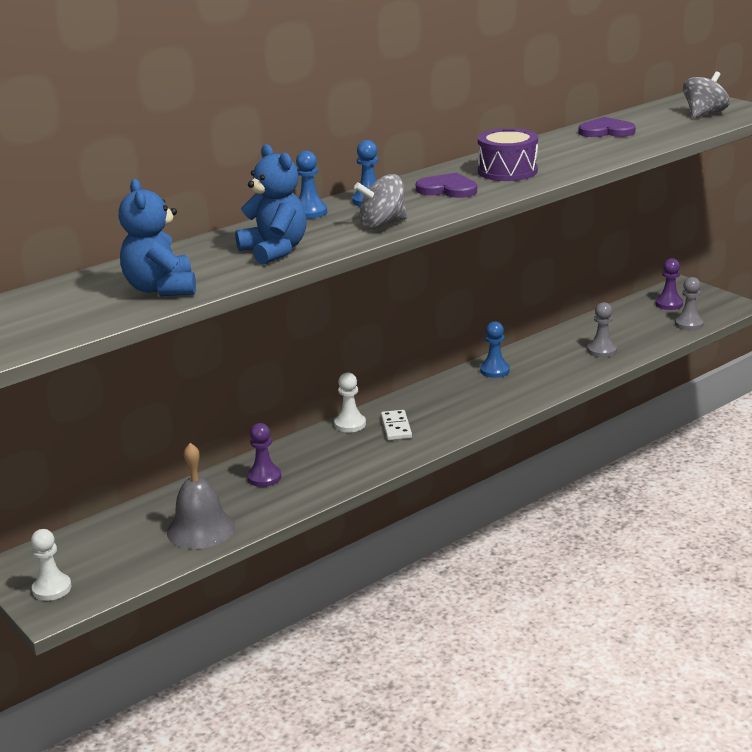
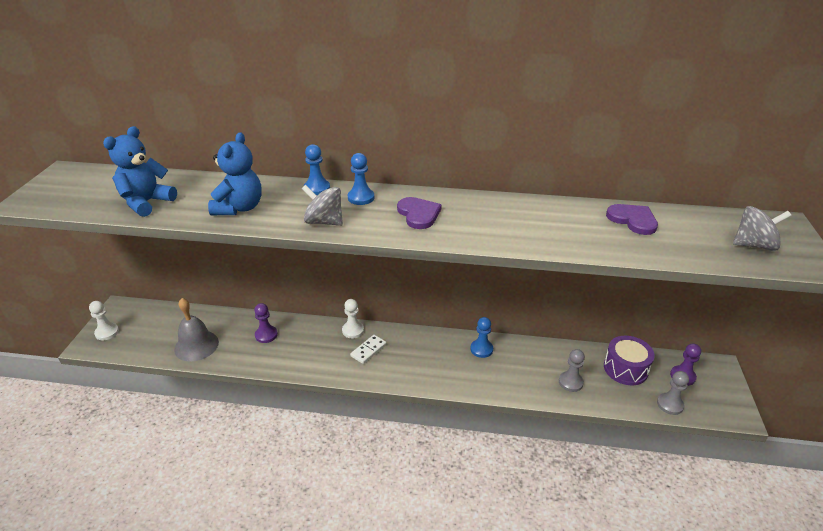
camera: 45 degrees right, 10 degrees up
(507, 171) = (485, 220): purple drum -> purple drum (625, 369)

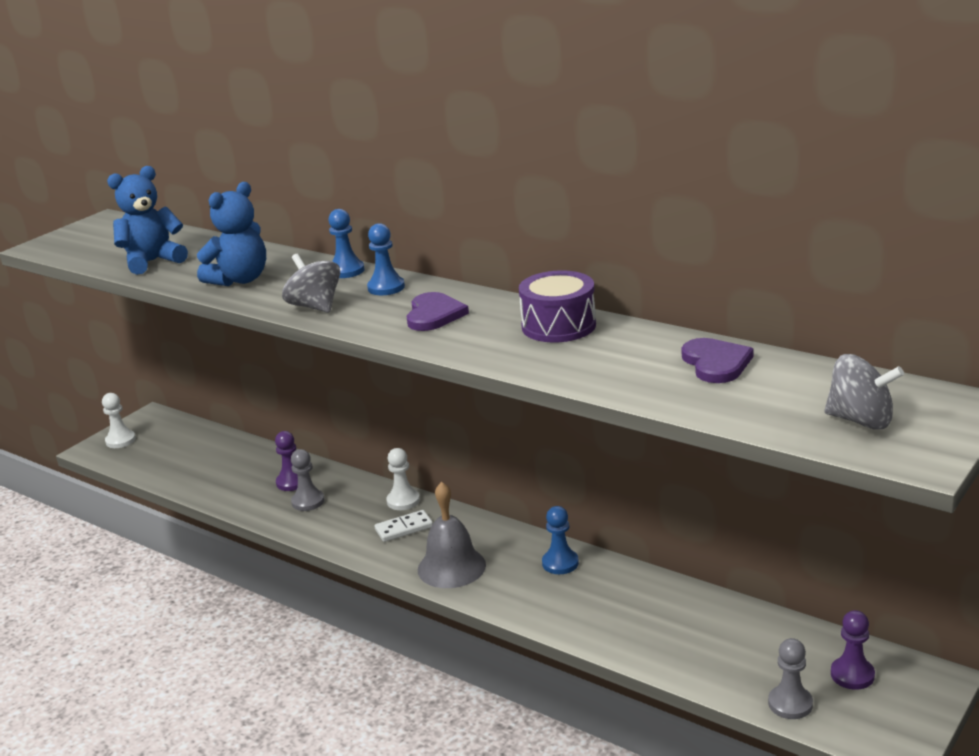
camera: 30 degrees right, 10 degrees down
(196, 345) = (204, 476): grey bell -> grey bell (451, 567)
(570, 382) = (656, 635): grey pawn -> grey pawn (308, 501)
(625, 369) = (763, 641): purple drum -> purple drum (558, 326)

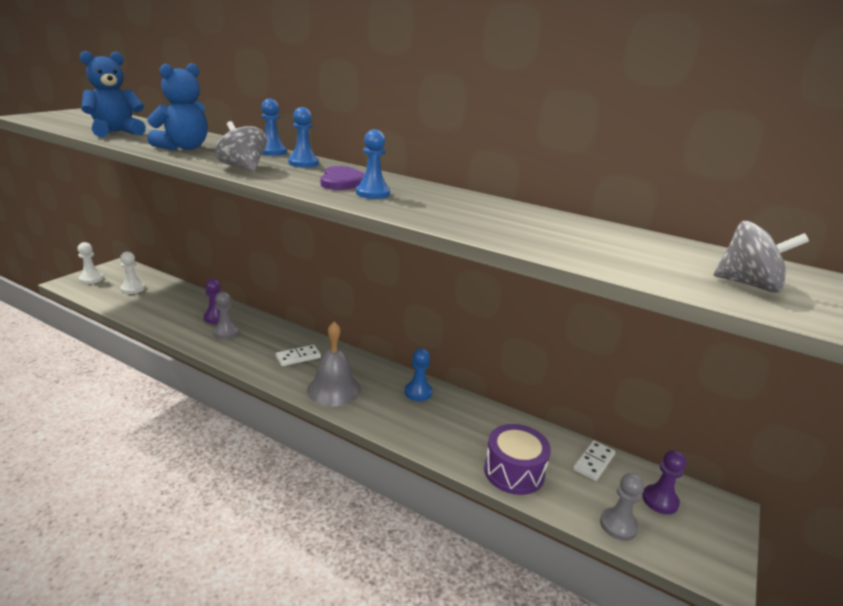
camera: 10 degrees left, 0 degrees up
(403, 501) = (299, 337): white pawn -> white pawn (133, 289)
(468, 331) = (373, 193): none -> blue pawn
(558, 326) = (448, 197): purple drum -> purple drum (514, 471)
(716, 363) = (591, 232): purple heart -> none
(778, 635) = (593, 462): none -> white domino

